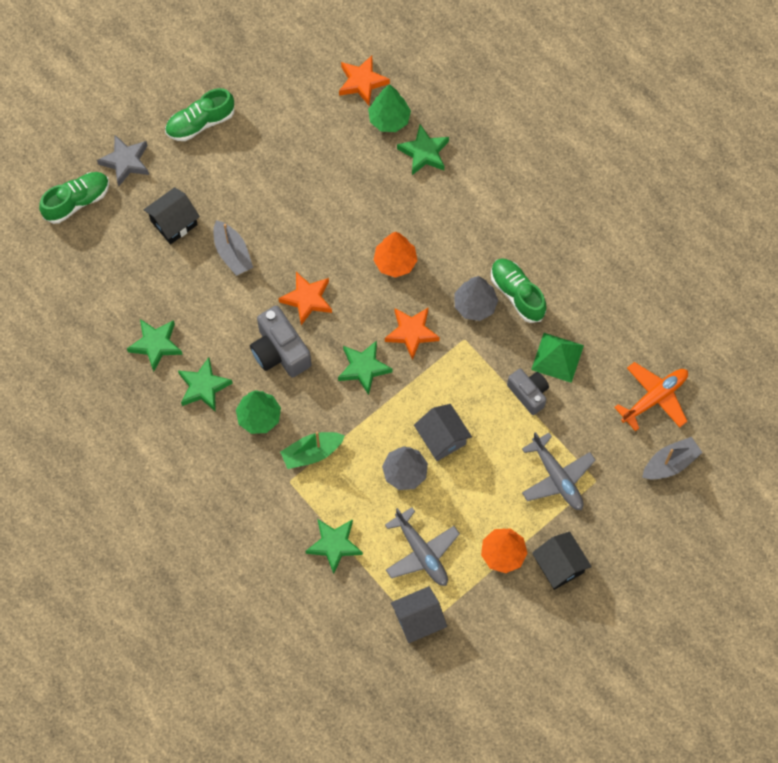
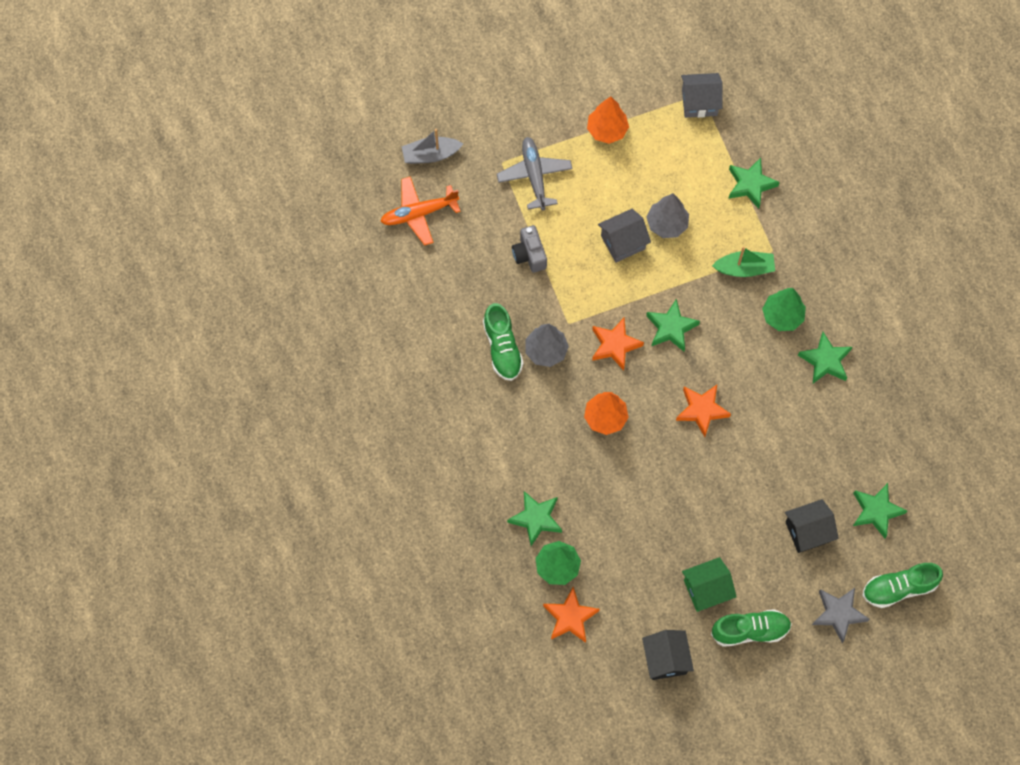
camera: 160 degrees left, 0 degrees up
(156, 345) = (859, 415): green star -> green star (876, 511)
(232, 253) = (759, 480): grey boat -> none
(250, 143) = (706, 590): none -> green house
(280, 351) = (744, 369): grey camera -> none
(421, 552) = (677, 154): grey plane -> none
(442, 438) = (623, 242): grey house -> grey house turned 75 degrees clockwise
(557, 357) = (490, 278): green pyramid -> none
(559, 565) = (563, 105): black house -> black house (666, 659)

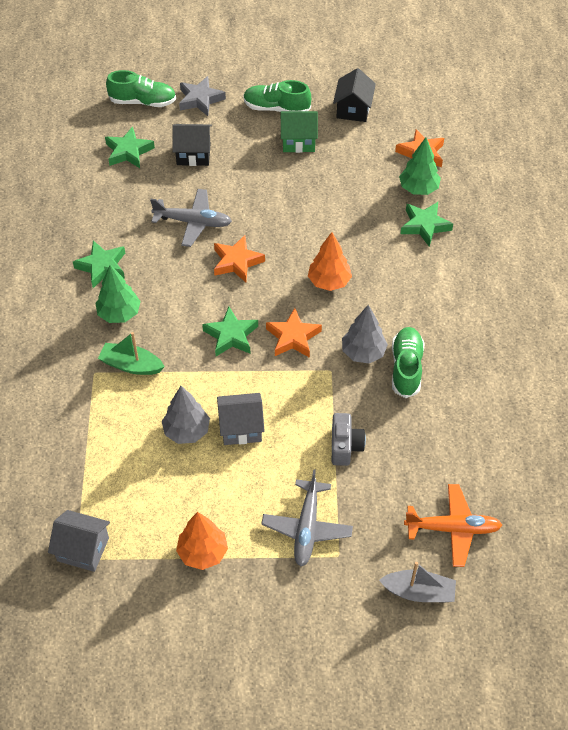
camera: 160 degrees left, 15 degrees down
(750, 185) = (78, 442): green star -> none
(765, 443) = (193, 222): none -> grey plane

